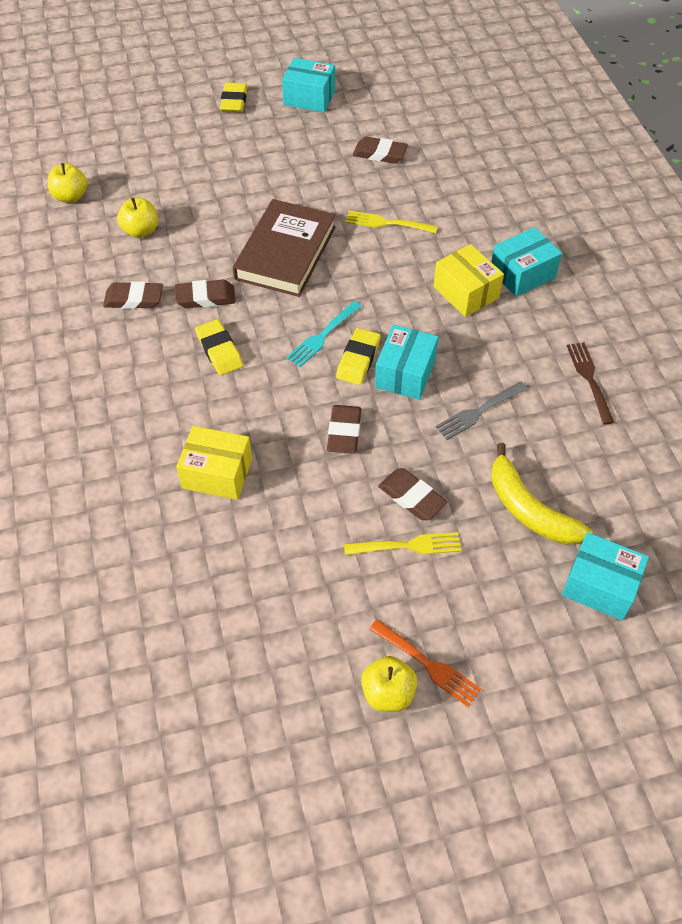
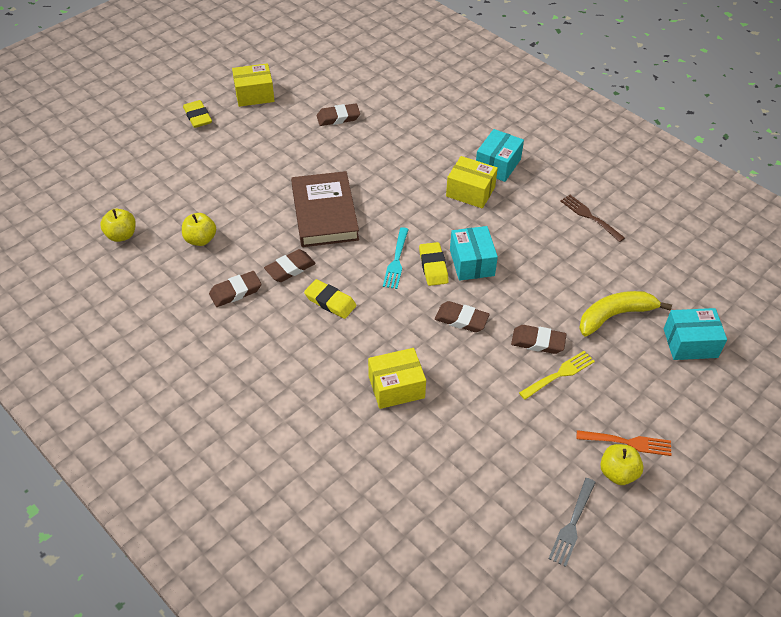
camera: 30 degrees left, 5 degrees down
(309, 97) = (254, 94): turquoise box -> yellow box
(344, 432) = (461, 319): brown eraser -> brown eraser turned 45 degrees counterclockwise
(388, 223) = (381, 164): yellow fork -> none
(479, 411) = (538, 267): grey fork -> grey fork (572, 524)
(529, 509) = (615, 316): yellow banana -> yellow banana turned 135 degrees clockwise

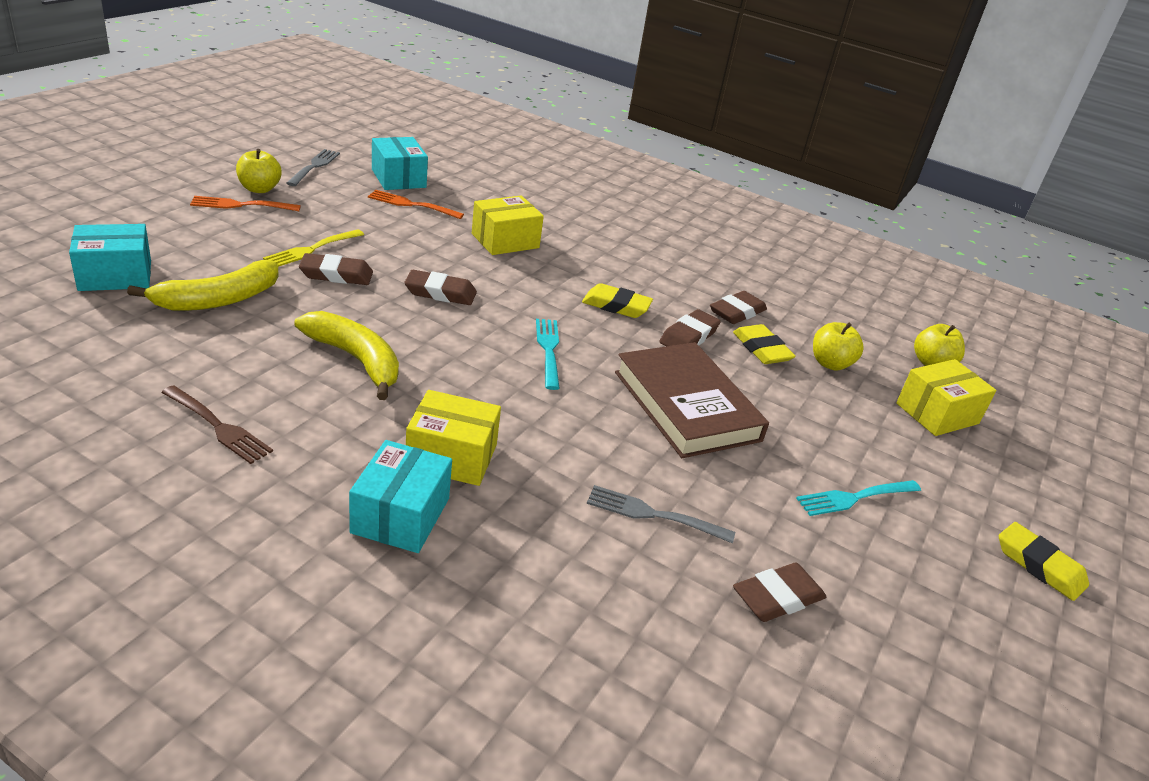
camera: 160 degrees right, 15 degrees down
(254, 94) = (992, 640): yellow box -> yellow box (937, 413)
(263, 154) = (855, 497): none -> turquoise fork
(376, 155) = (654, 515): none -> grey fork
(433, 266) = (492, 345): yellow eraser -> yellow eraser (761, 349)
(471, 262) = (434, 352): turquoise box -> turquoise box (398, 178)
(473, 447) = (412, 205): none -> orange fork
(521, 258) = (356, 360): none -> yellow banana

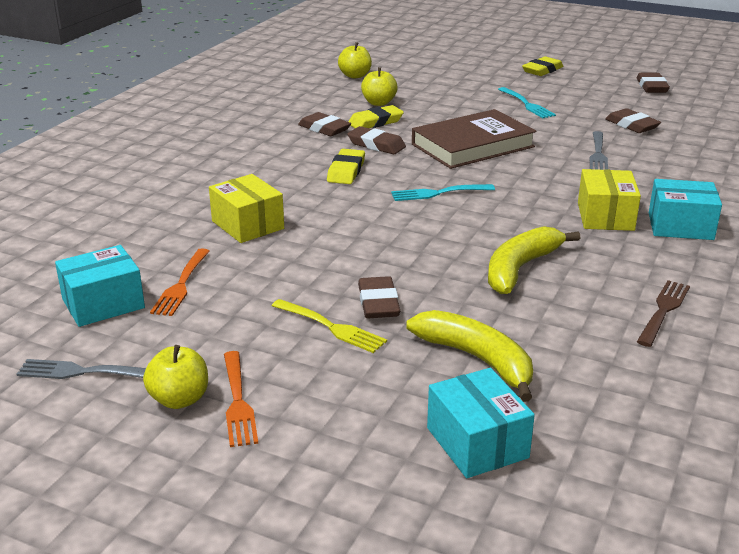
camera: 90 degrees left, 5 degrees down
(440, 293) = (377, 245): brown eraser -> brown eraser (652, 87)
(937, 413) = (416, 79): yellow box -> none

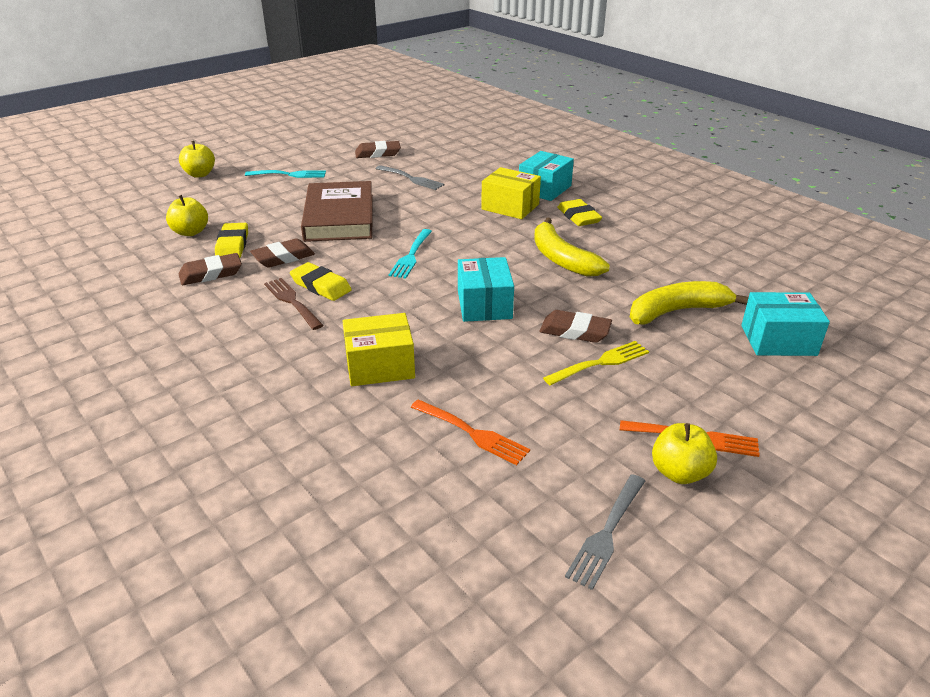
camera: 65 degrees left, 5 degrees up
(103, 304) = (475, 496): turquoise box -> turquoise box (484, 305)
(355, 76) = (104, 226): yellow apple -> yellow apple (200, 174)
(542, 70) = (231, 149): yellow eraser -> yellow eraser (578, 217)
(652, 87) = (321, 126): brown eraser -> none
(663, 311) = (648, 229): brown fork -> brown fork (293, 302)

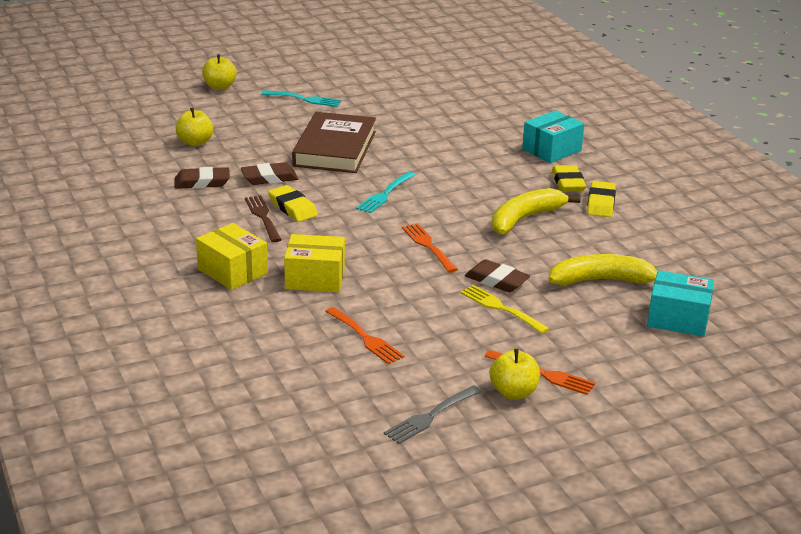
camera: 15 degrees right, 5 degrees down
(232, 245) = (228, 160): yellow eraser -> yellow eraser (601, 203)
(378, 153) = (401, 88): brown eraser -> none
(410, 178) = (421, 120): grey fork -> none
(484, 305) = (429, 246): turquoise box -> orange fork
(510, 207) = (505, 163): yellow box -> yellow box (232, 271)
(561, 259) = (525, 219): yellow banana -> yellow banana turned 60 degrees clockwise
(600, 363) = (502, 308): yellow fork -> yellow fork turned 120 degrees counterclockwise

